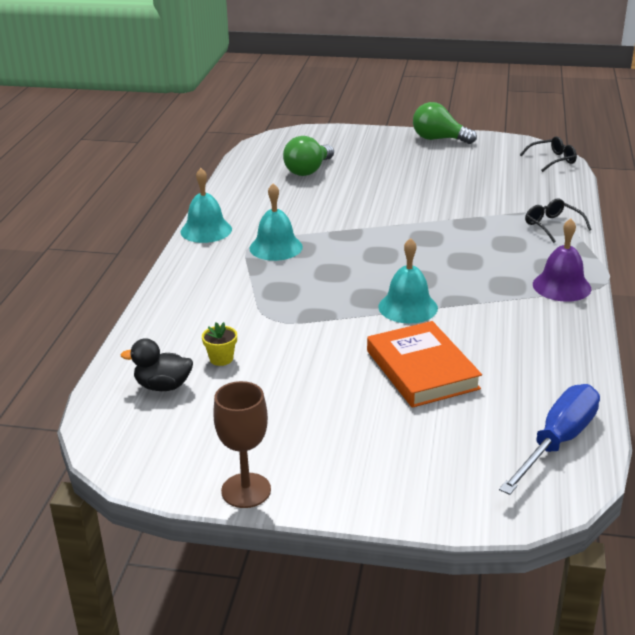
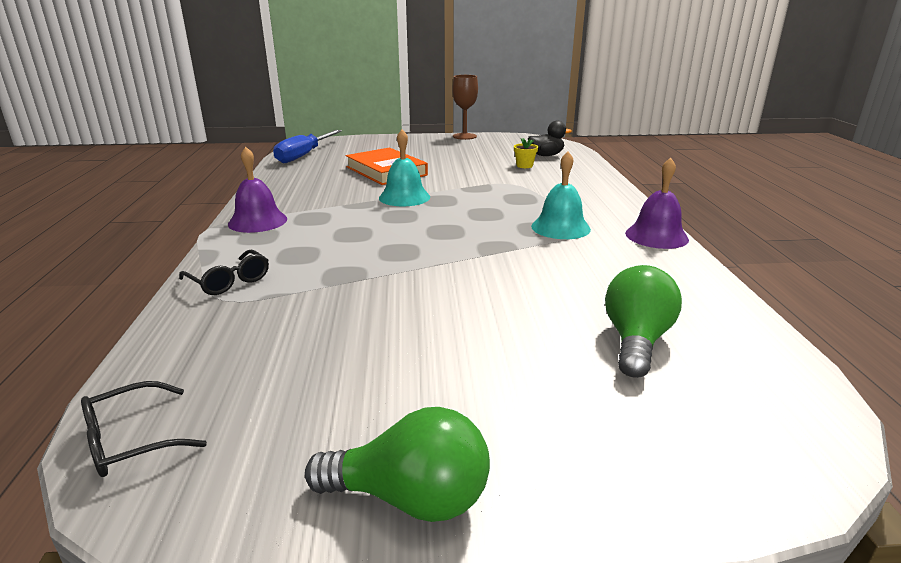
camera: 165 degrees right, 5 degrees down
(206, 230) = (656, 236): turquoise bell -> purple bell

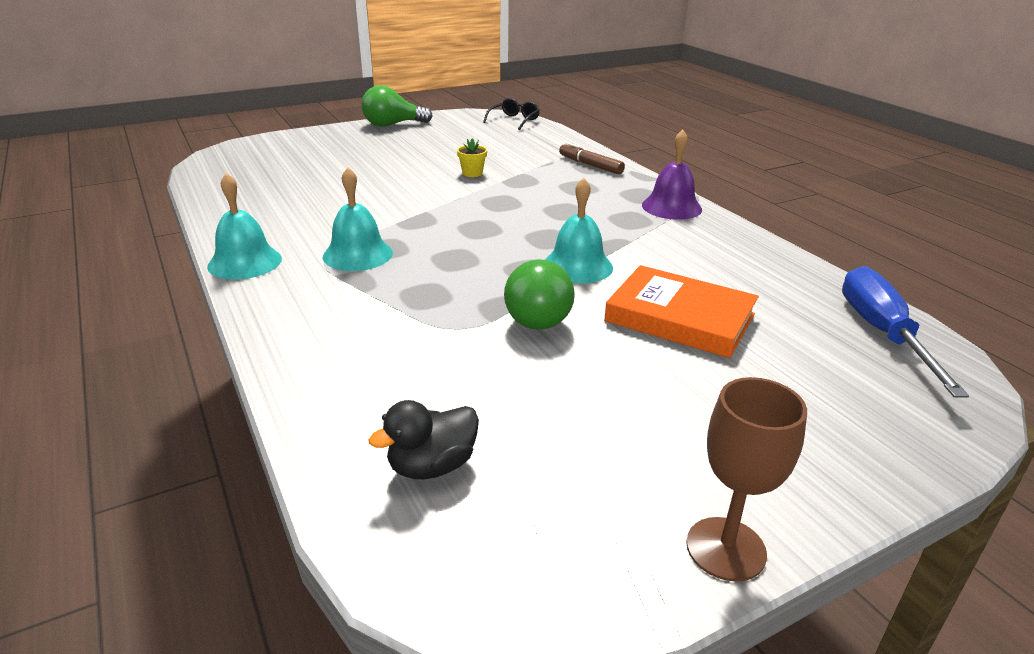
camera: 155 degrees right, 5 degrees up
(229, 281) = (590, 165): black glasses -> brown marker
(524, 166) = (460, 396): yellow flower pot -> yellow flower pot (472, 173)
(636, 341) = (294, 176): green light bulb -> green light bulb (536, 315)
(656, 236) = (245, 262): purple bell -> turquoise bell

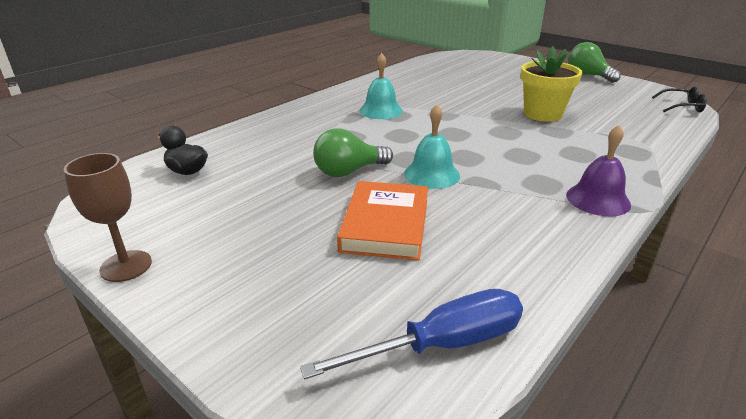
camera: 70 degrees right, 0 degrees up
(245, 262) = (348, 91): turquoise bell -> none
(472, 173) = (542, 114): yellow flower pot -> yellow flower pot, size x2.29
(590, 165) = (635, 151): brown marker -> none

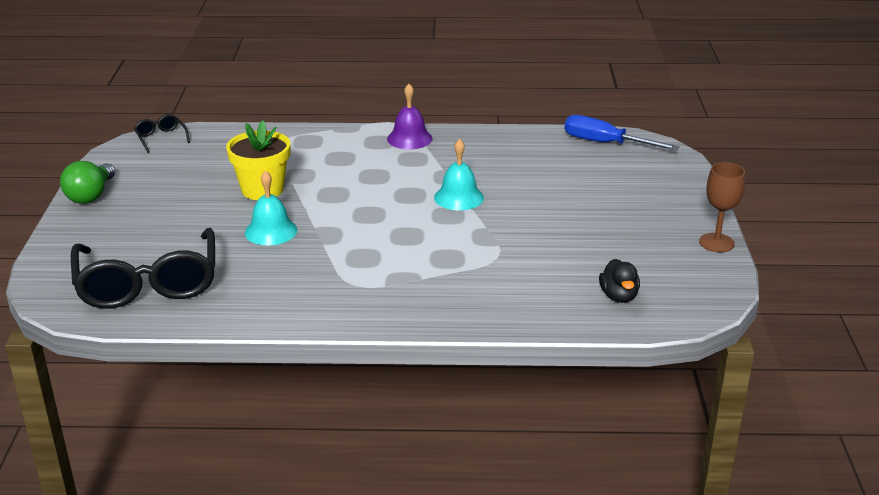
camera: 130 degrees left, 0 degrees up
(348, 171) = (505, 229): green light bulb -> none
(381, 110) = (362, 270): turquoise bell -> turquoise bell (271, 231)
(385, 225) = (546, 188): orange book -> none
(453, 69) = (148, 284): none -> black glasses

